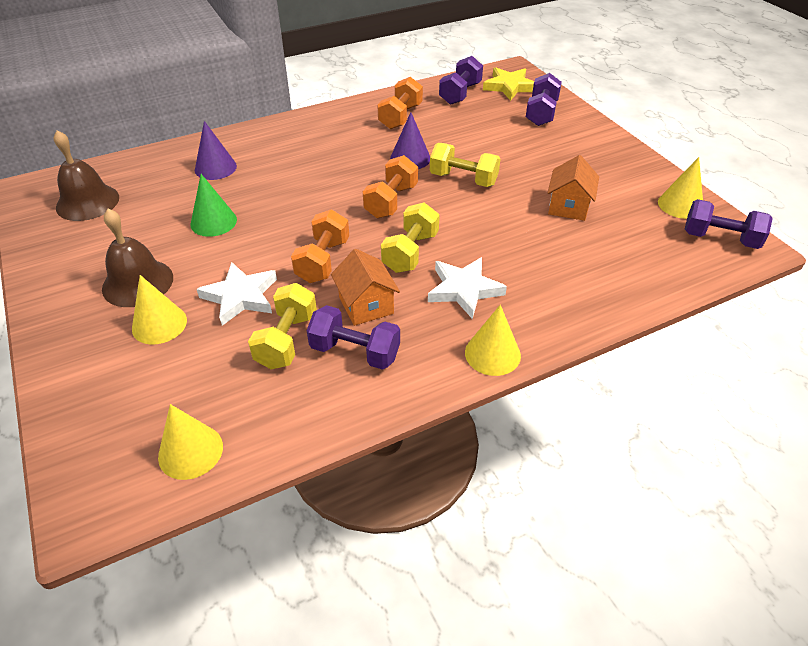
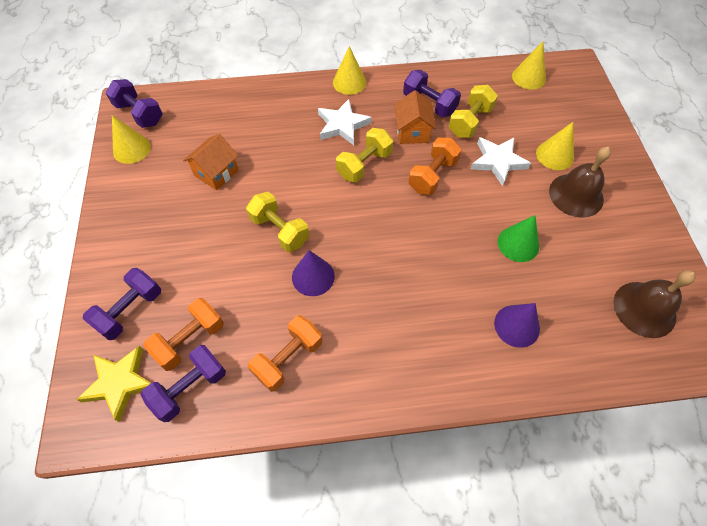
camera: 160 degrees left, 15 degrees up
(391, 201) = (357, 222): orange dumbbell -> orange dumbbell (190, 340)

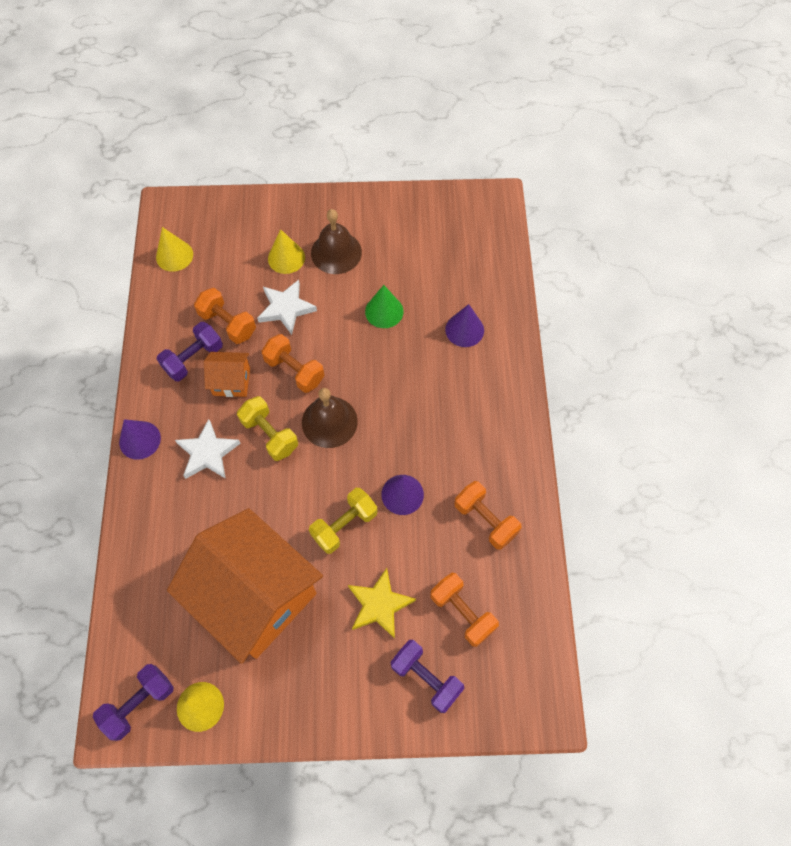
camera: 85 degrees left, 5 degrees up
(120, 383) = (502, 678): yellow star -> yellow star (379, 605)
(190, 387) = (509, 609): purple dumbbell -> none
(216, 173) = (256, 596): orange house -> orange house, size x2.34
(349, 82) = (140, 440): yellow cone -> purple cone
(470, 122) = (228, 323): yellow dumbbell -> orange dumbbell
(644, 309) = (455, 234): brown bell -> brown bell (329, 422)

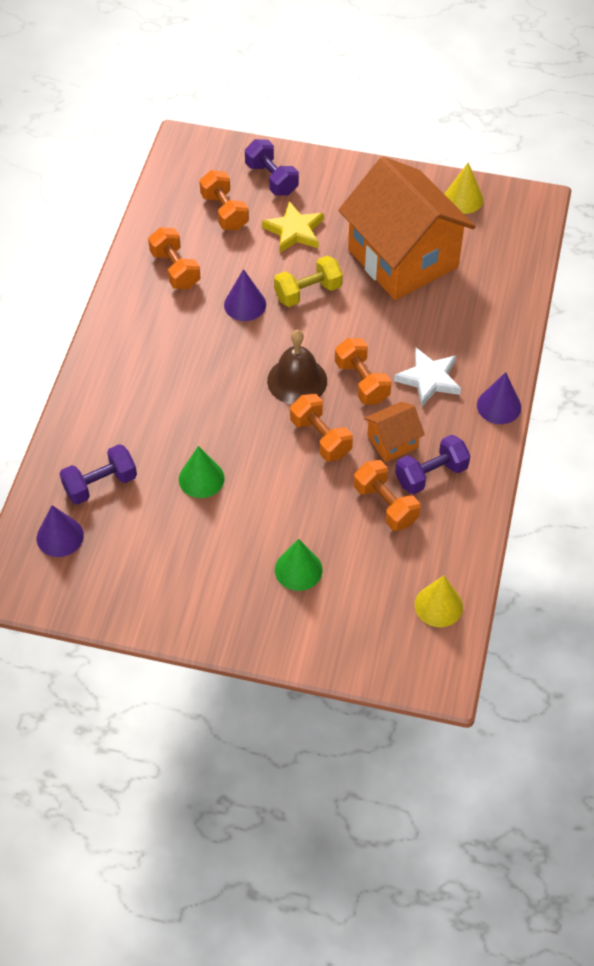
camera: 165 degrees left, 10 degrees down
(139, 703) = (514, 210): purple dumbbell -> purple dumbbell (100, 484)
(231, 381) = (392, 442): orange house -> orange house turned 45 degrees counterclockwise
(270, 435) = (362, 382): yellow dumbbell -> orange dumbbell
(286, 258) = (298, 569): yellow cone -> green cone
(286, 308) = (314, 507): white star -> none
(336, 252) = (235, 562): brown bell -> none
(464, 330) = (119, 438): purple cone -> purple cone (60, 536)

